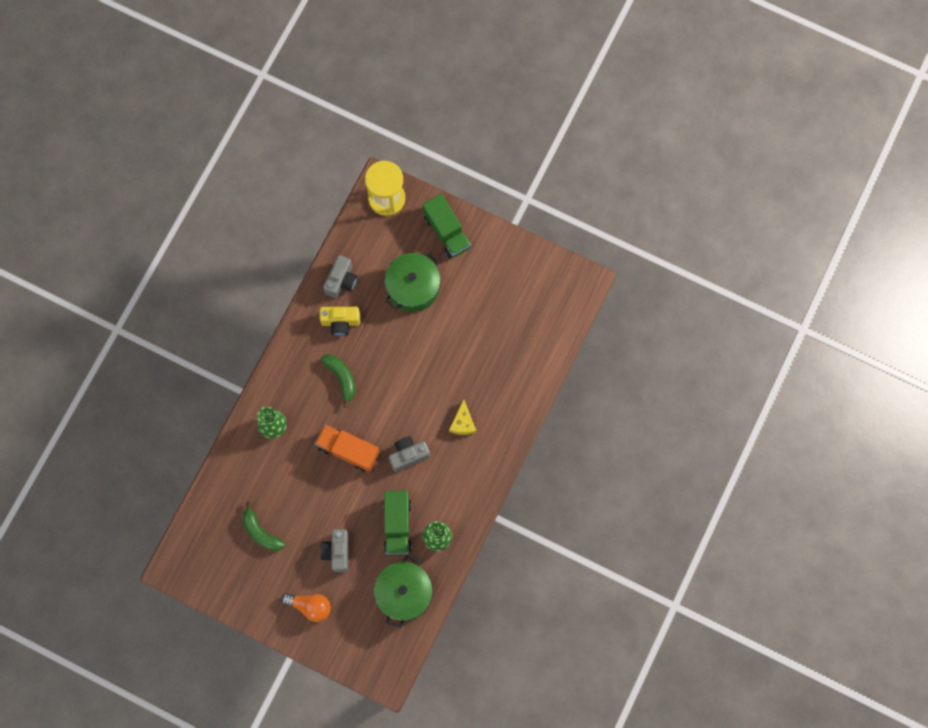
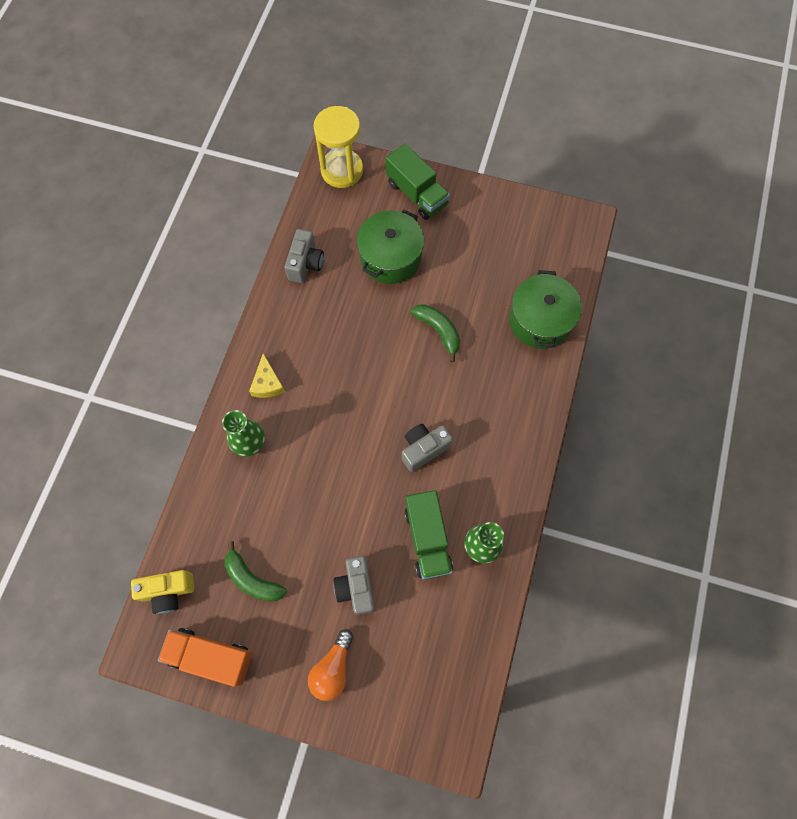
camera: 10 degrees left, 5 degrees down
(310, 606) = (333, 668): orange light bulb -> orange light bulb turned 105 degrees clockwise
(340, 322) = (312, 309): yellow camera -> yellow camera (168, 591)
(341, 378) = (324, 371): green banana -> green banana (438, 331)
(348, 450) = (348, 456): orange truck -> orange truck (211, 656)
(404, 593) = (454, 627): green pot -> green pot (540, 320)
(463, 423) = (482, 399): yellow cheese -> yellow cheese (267, 383)

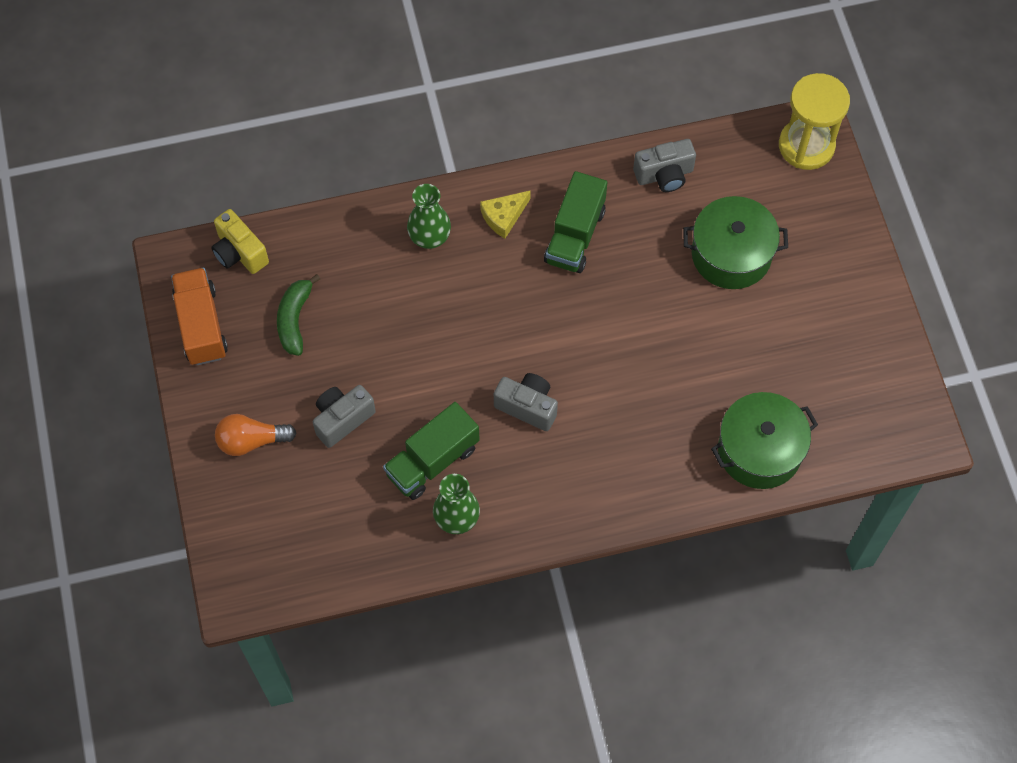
camera: 60 degrees right, 5 degrees down
(416, 194) = (831, 238): green truck -> green truck (575, 236)
(438, 331) = (674, 350): green banana -> none

